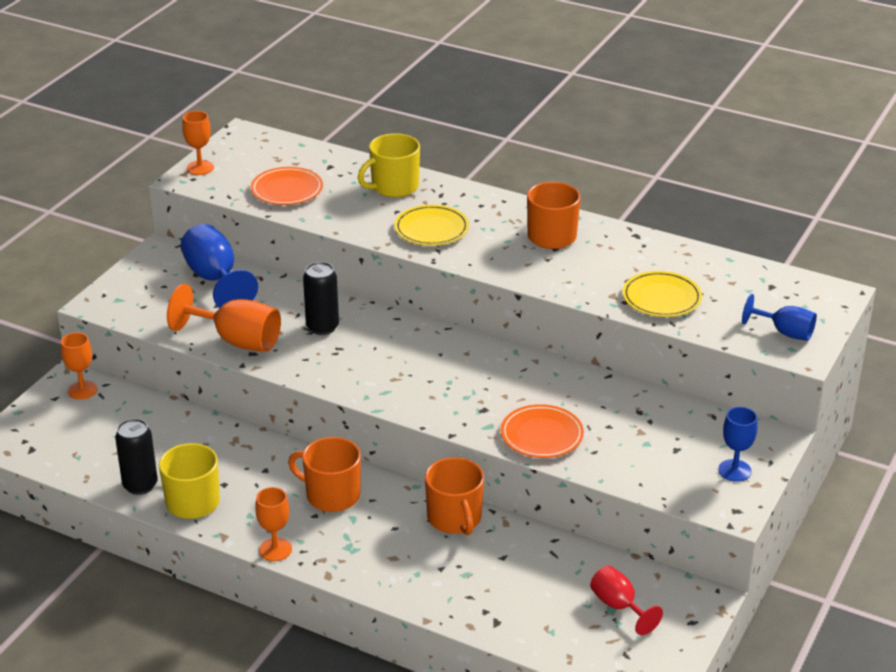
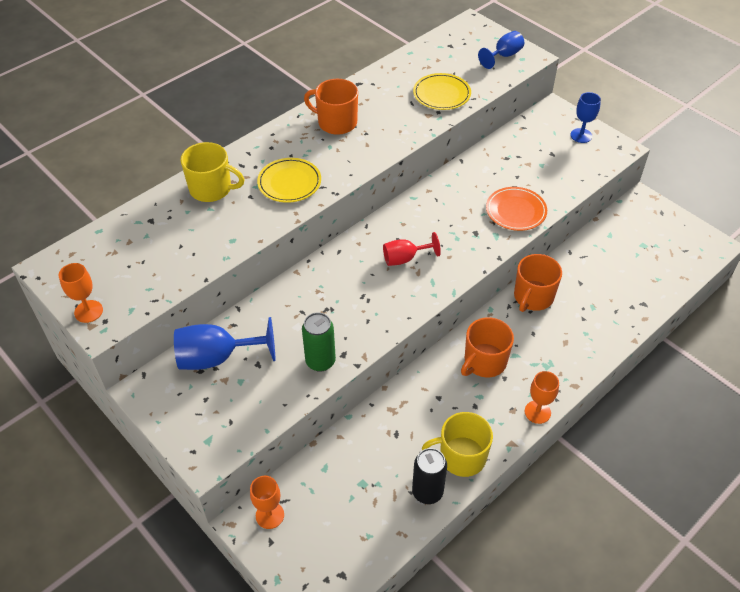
camera: 70 degrees left, 15 degrees up
(237, 341) = (320, 361): orange goblet -> green can
(287, 190) = (171, 257): orange plate -> none
(322, 327) = (329, 299): black can -> none
(393, 187) = (211, 189): yellow mug -> yellow mug turned 60 degrees counterclockwise
(455, 518) = (533, 297): orange mug -> orange mug turned 120 degrees clockwise
(619, 606) = (641, 240): red goblet -> red goblet (405, 258)

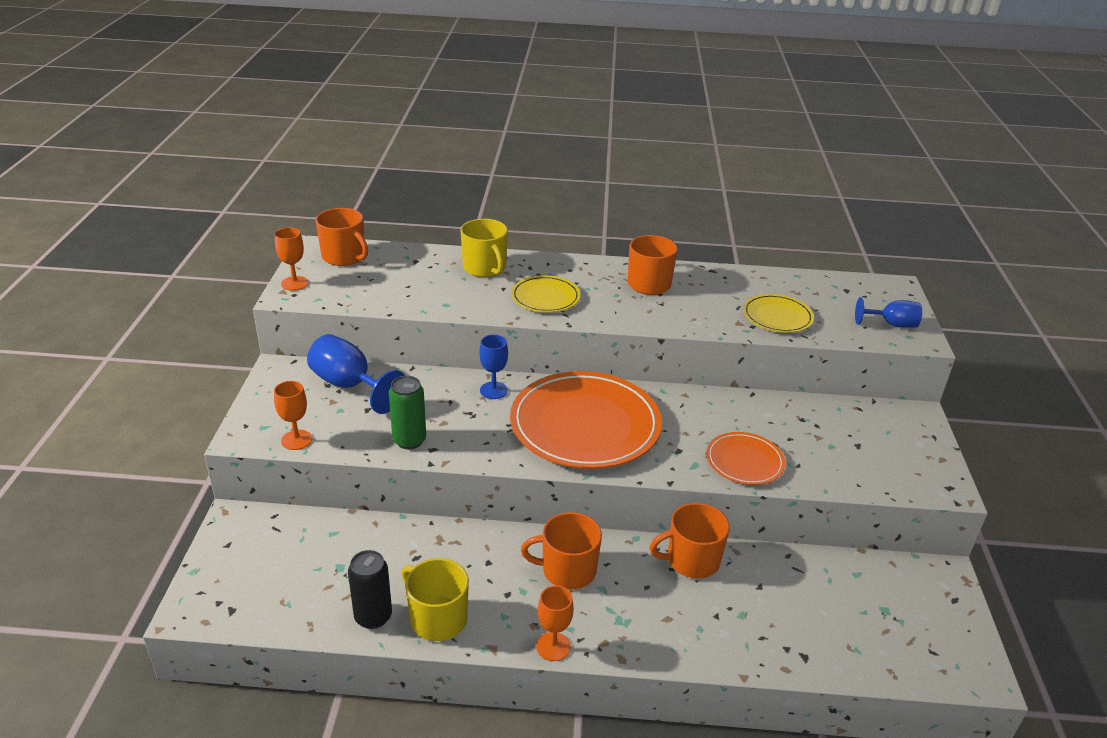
camera: 45 degrees right, 15 degrees down
(88, 258) = (344, 257): none -> orange mug
(270, 515) = (253, 528): orange goblet -> orange goblet (296, 440)
(405, 258) = (585, 425): red goblet -> orange plate
(581, 135) = (916, 451): blue goblet -> blue goblet (493, 390)

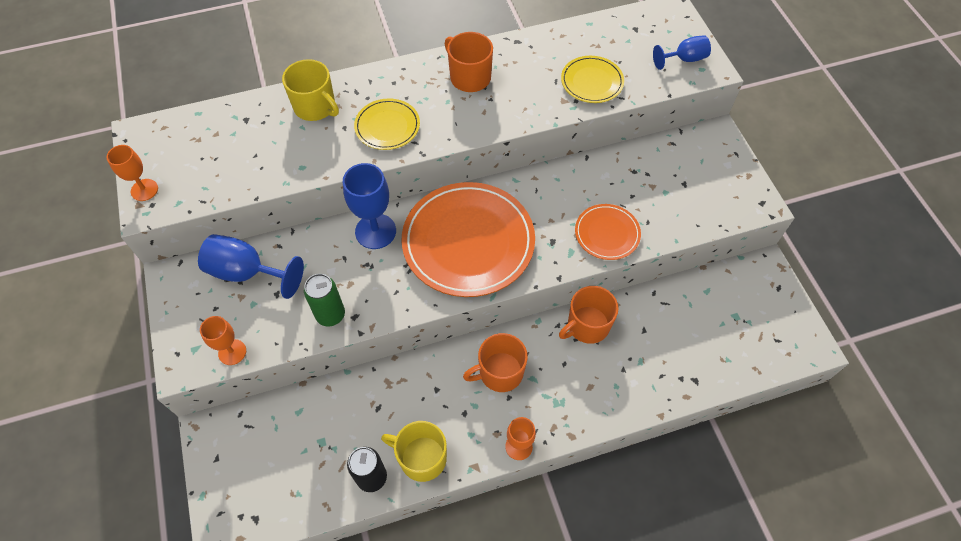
camera: 20 degrees left, 25 degrees up
(344, 257) = (174, 137): orange mug -> none
(493, 390) = (375, 231): blue goblet -> blue goblet, size x1.63

